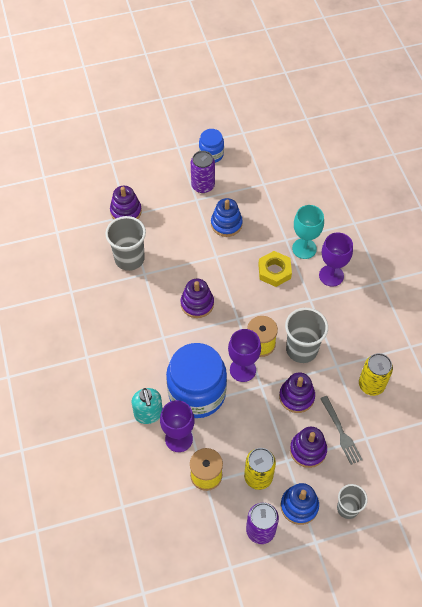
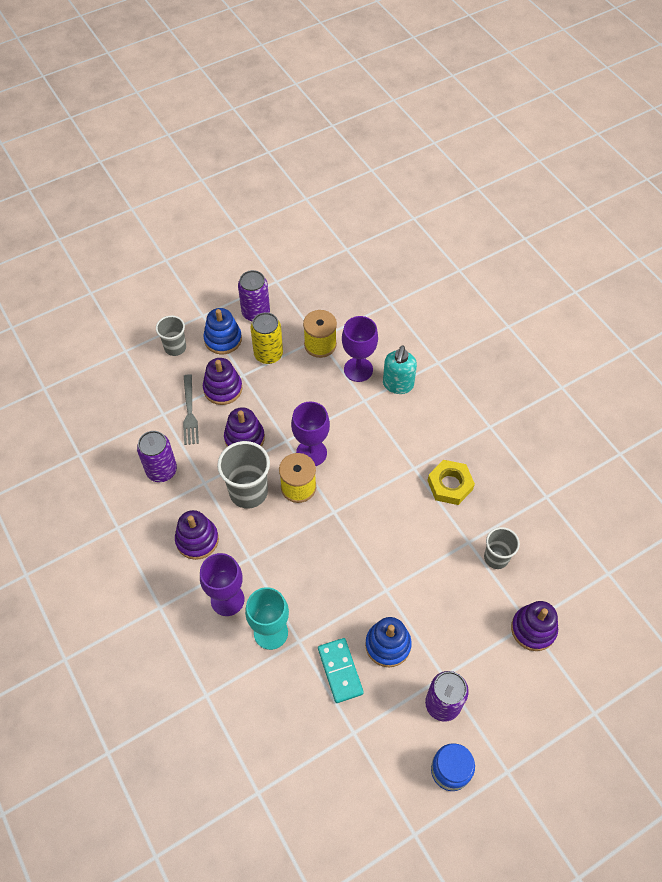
camera: 165 degrees right, 0 degrees up
(129, 259) = (496, 558): grey cup -> grey cup, size x0.63
(148, 414) = (398, 385): turquoise soap dispenser -> turquoise soap dispenser turned 135 degrees counterclockwise
(197, 304) = (388, 518): purple stacking toy -> purple stacking toy (197, 540)
(197, 393) = (354, 417): blue jar -> none
(263, 217) = (340, 671): none -> turquoise domino
(274, 271) = (303, 587): yellow nut -> yellow nut (450, 485)
(341, 433) = (190, 413): grey fork -> grey fork turned 150 degrees counterclockwise
(371, 385) = (161, 470): yellow can -> purple can

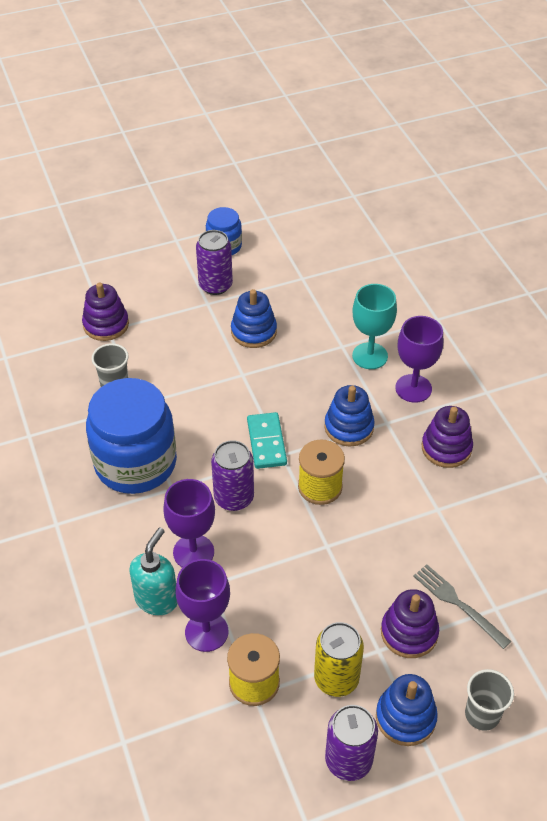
camera: 170 degrees left, 10 degrees down
(161, 470) = (493, 531): purple can -> purple can (234, 498)
(190, 413) = (457, 603): grey fork -> grey fork turned 45 degrees counterclockwise
(244, 438) = (382, 557): purple stacking toy -> none
(248, 492) = (382, 490): grey cup -> none
(281, 547) = (349, 427): none -> blue stacking toy
(311, 453) = (296, 525): purple goblet -> purple goblet (193, 552)
(340, 671) = (305, 319): turquoise domino -> turquoise domino (266, 442)
(450, 485) = (135, 463): yellow nut -> blue jar

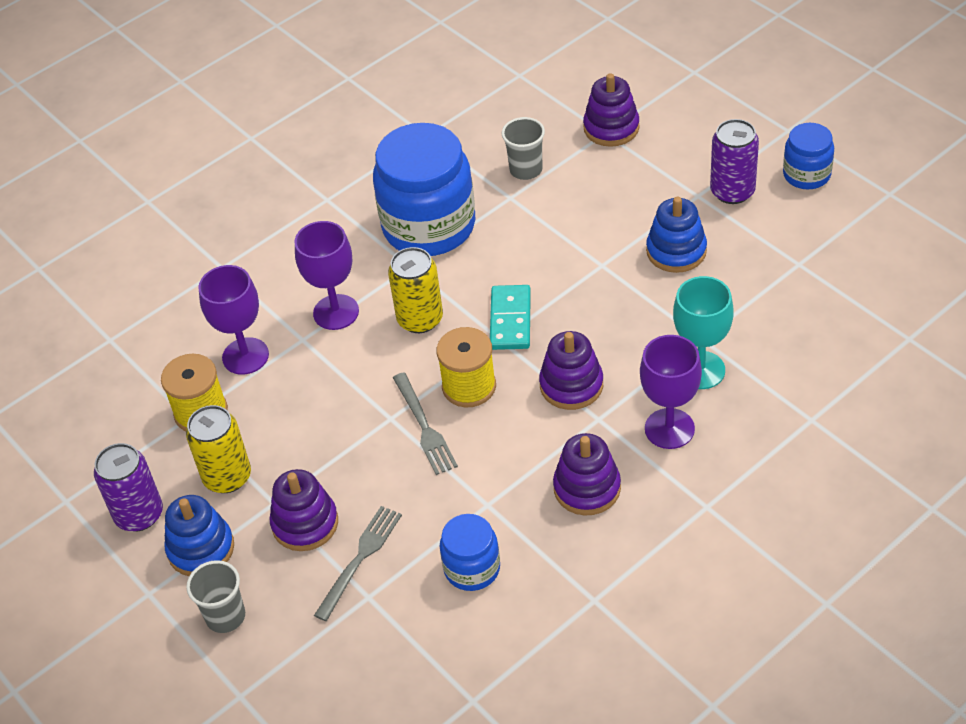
camera: 75 degrees right, 0 degrees up
(157, 599) = (269, 305): turquoise soap dispenser -> none
(234, 498) = (420, 319): purple can -> yellow can
(266, 442) = (510, 320): turquoise domino -> turquoise domino turned 60 degrees counterclockwise
(347, 526) = (425, 428): none -> grey fork
(349, 427) = (571, 385): blue stacking toy -> purple stacking toy
(492, 535) = (472, 568): none -> blue jar

